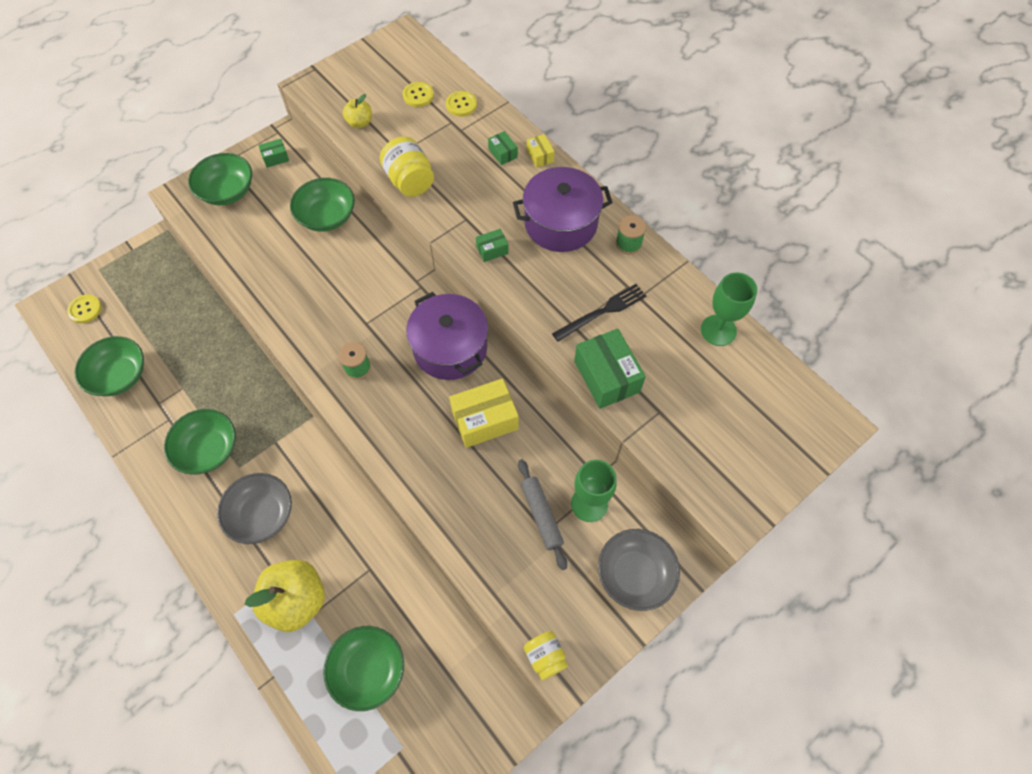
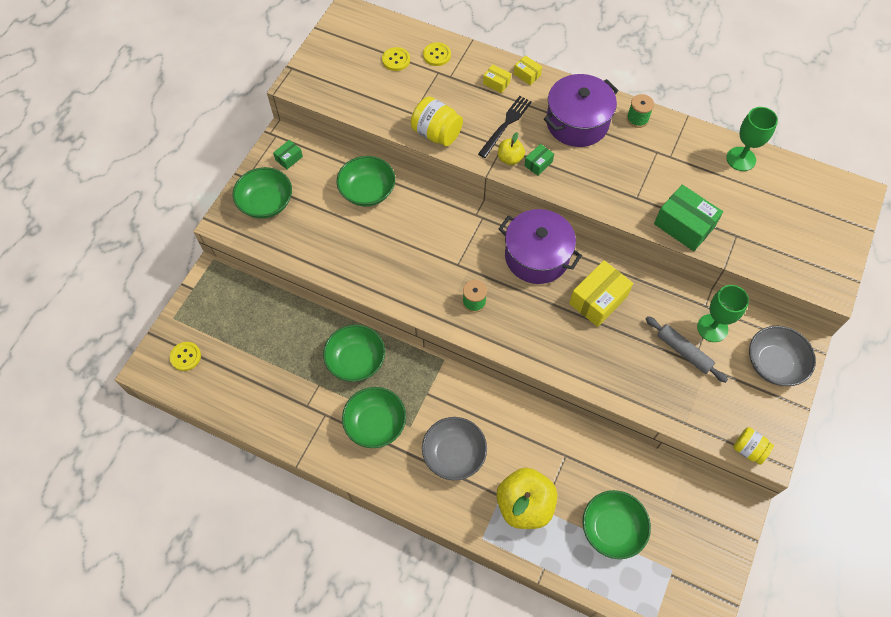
camera: 25 degrees left, 0 degrees up
(120, 376) = (257, 398): green bowl -> green bowl (356, 360)
(360, 123) = (362, 100): yellow apple -> yellow apple (510, 158)
(503, 153) = (496, 83): green box -> yellow box
(602, 312) = (650, 178): black fork -> black fork (506, 125)

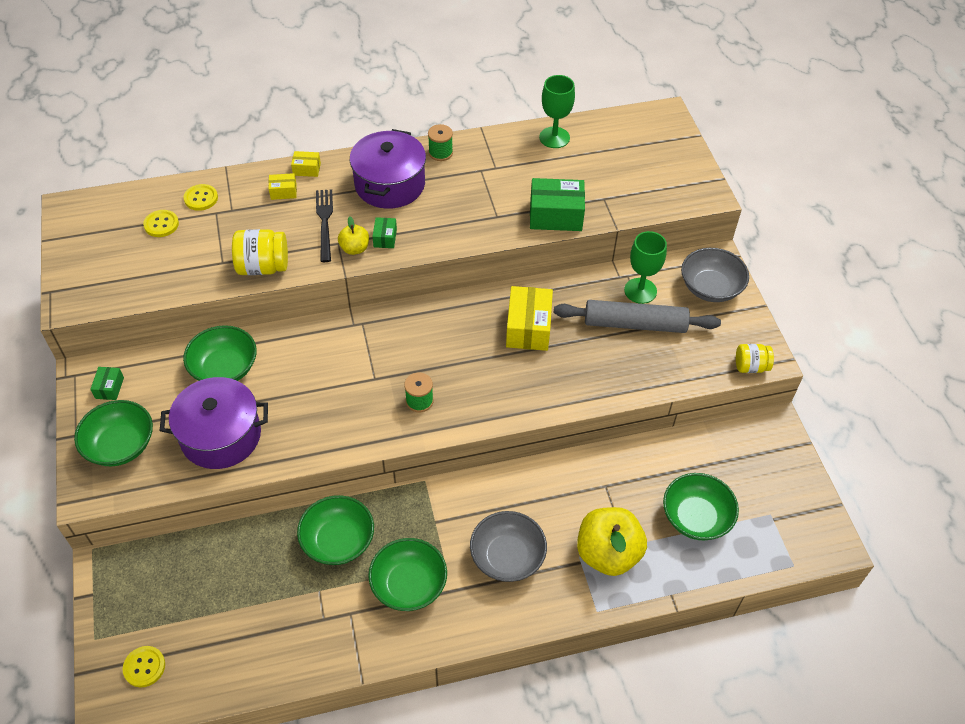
camera: 40 degrees left, 10 degrees down
(537, 256) = (442, 326): purple pot -> purple pot (221, 436)
(684, 351) = (635, 324): grey rolling pin -> grey rolling pin, size x1.55

